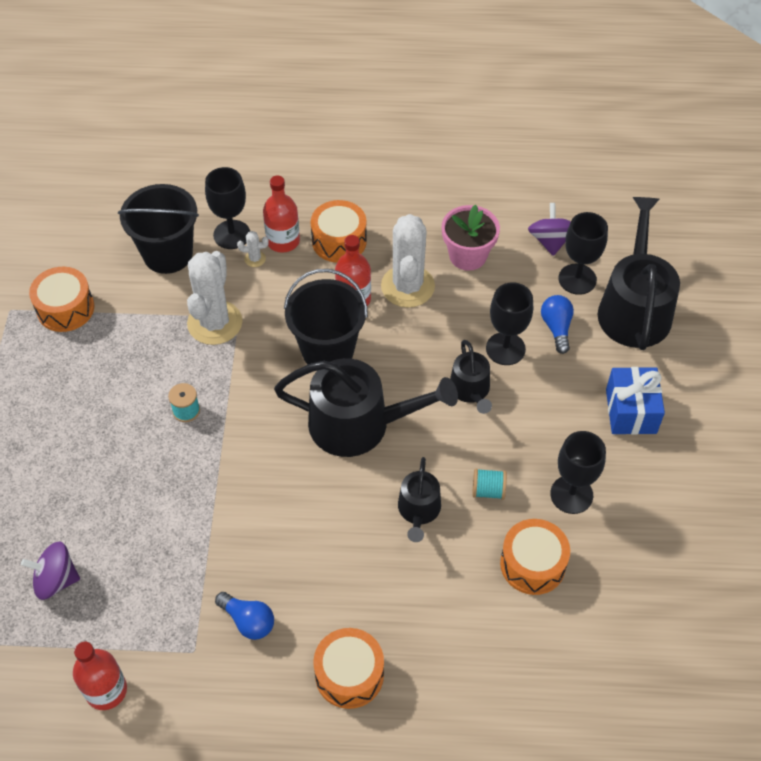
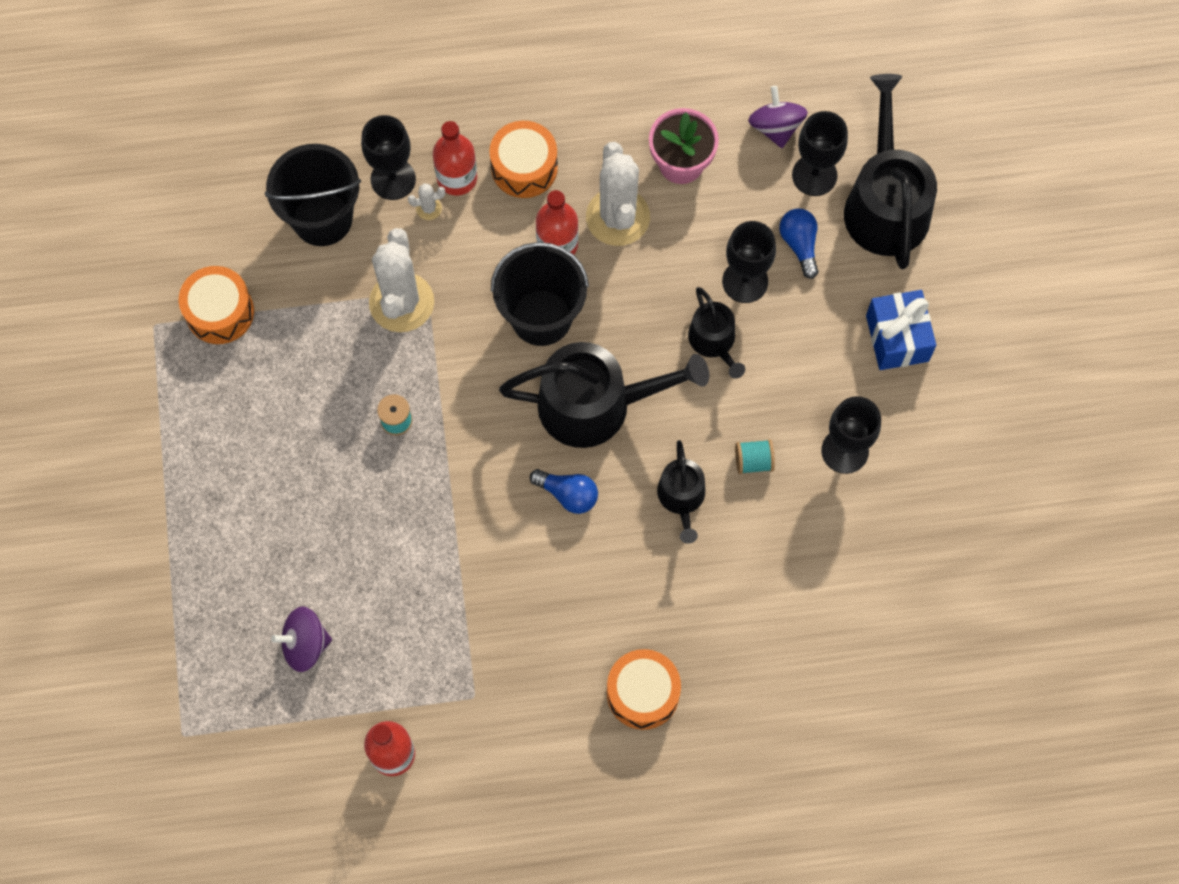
camera: 10 degrees left, 15 degrees up
(248, 621) = (524, 654): blue light bulb -> blue light bulb (568, 494)
(532, 564) = (814, 539): orange drum -> none

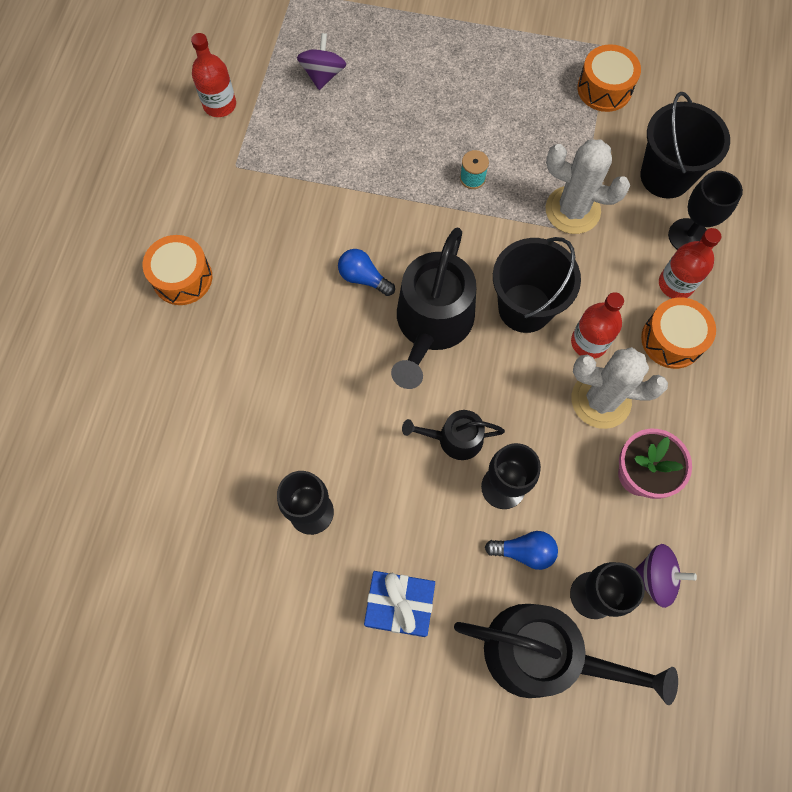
camera: 110 degrees right, 0 degrees up
(429, 208) = (652, 254): white cactus -> none
(568, 494) = (363, 278): blue light bulb -> blue light bulb turned 75 degrees clockwise
(681, 498) = (325, 361): black watering can -> none
(753, 461) = (333, 430): turquoise spool -> none

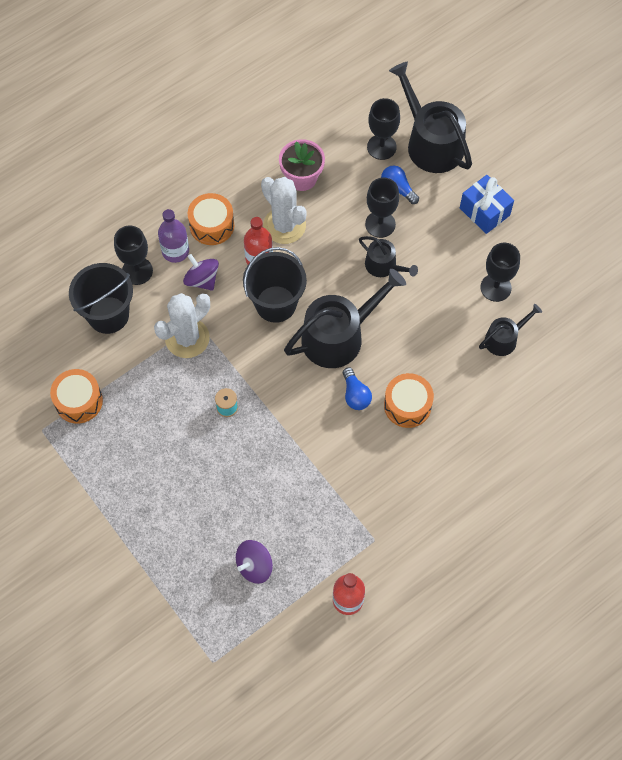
camera: 140 degrees left, 5 degrees down
(182, 278) = (470, 483): orange drum -> orange drum (407, 405)
(256, 456) = (504, 339): none -> black watering can
(572, 210) = (187, 338): white cactus -> white cactus turned 75 degrees clockwise
(655, 577) = (343, 132): purple spinning top -> purple spinning top (202, 280)
(675, 284) = (175, 251): red bottle -> purple bottle

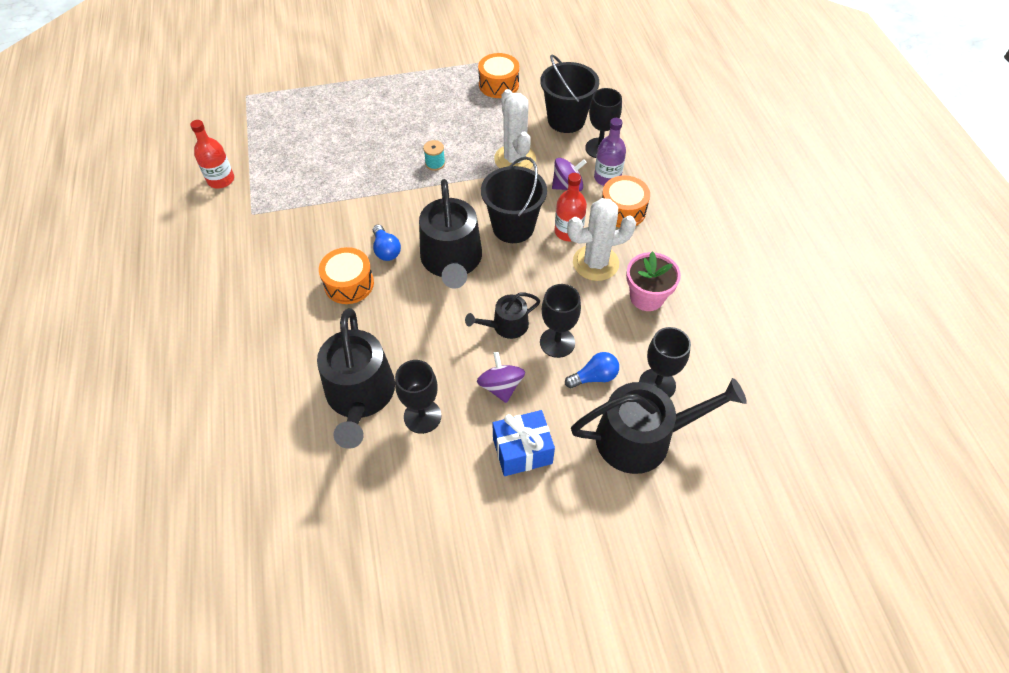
camera: 115 degrees right, 10 degrees down
(254, 566) = (293, 137): purple spinning top -> purple spinning top (501, 386)
(355, 395) = (386, 250): blue light bulb -> blue light bulb turned 120 degrees counterclockwise
(504, 339) = (360, 396): black watering can -> black watering can, size x1.88

